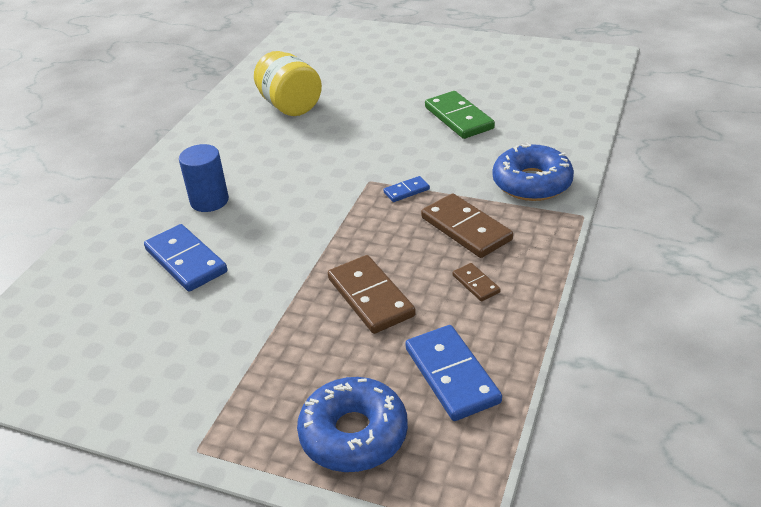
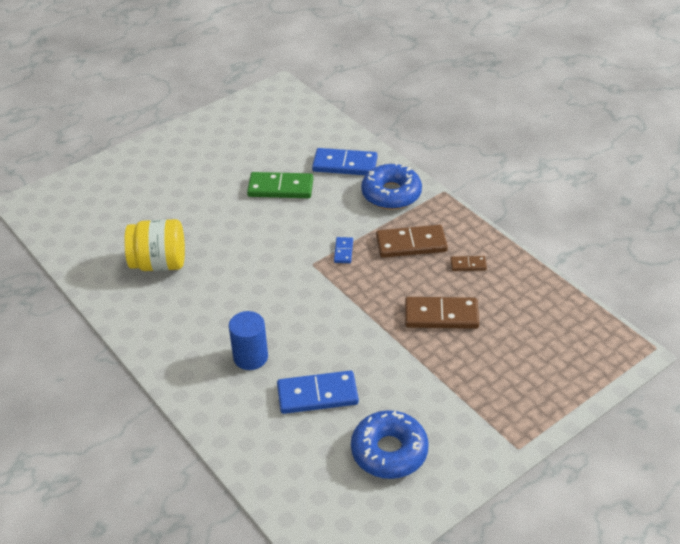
camera: 60 degrees left, 5 degrees up
(353, 434) = (554, 371): blue donut -> blue donut (389, 451)
(451, 375) = (538, 311): blue domino -> blue domino (345, 165)

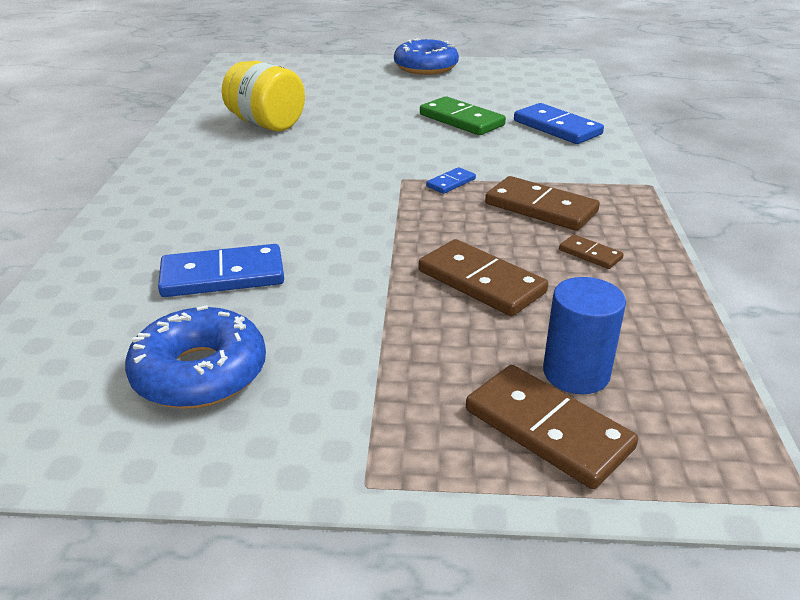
camera: 40 degrees right, 10 degrees down
(250, 357) = (219, 215): blue cylinder -> blue cylinder (576, 373)
(317, 395) = (223, 276): blue domino -> blue domino turned 45 degrees counterclockwise
(391, 194) = (578, 164): blue donut -> blue donut (426, 67)
(551, 377) = (547, 429): none -> brown domino

